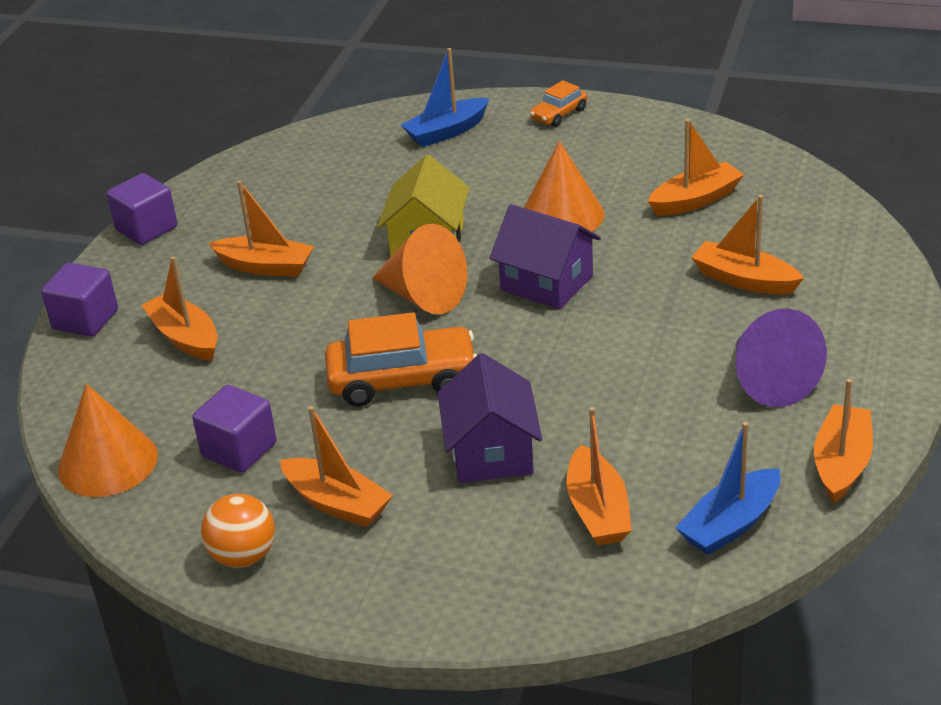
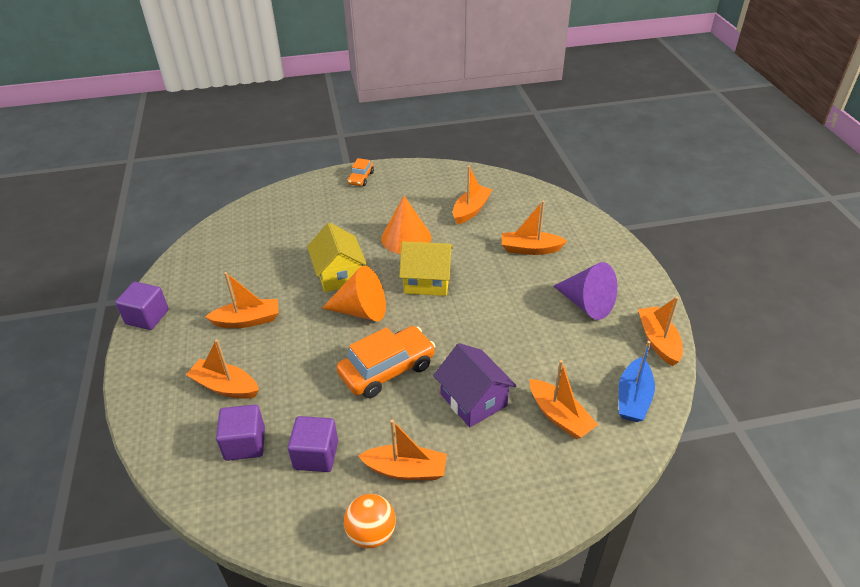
camera: 30 degrees left, 5 degrees up
(85, 320) = (144, 396): purple cube -> purple cube (245, 444)
(108, 462) = (229, 499): orange cone -> none
(446, 132) = (303, 204): blue boat -> none
(547, 283) = (427, 281): purple house -> yellow house

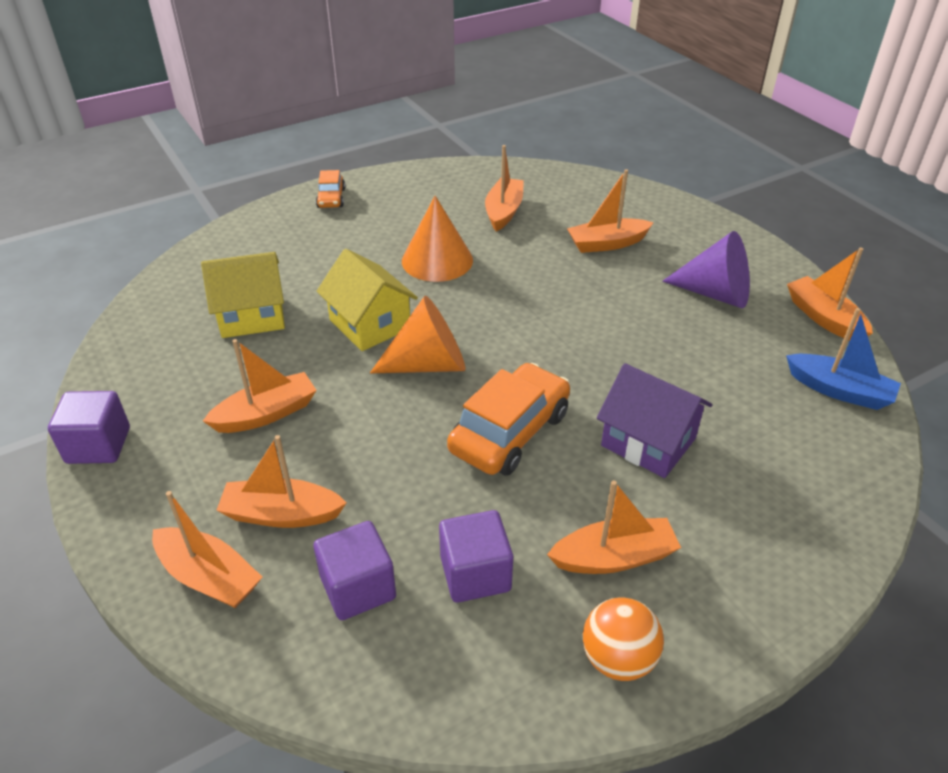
camera: 20 degrees left, 0 degrees up
(427, 281) = (498, 308): yellow house -> yellow house (252, 316)
(559, 416) = (767, 434): orange boat -> orange boat (209, 577)
(633, 398) = (839, 390): blue boat -> blue boat turned 60 degrees counterclockwise

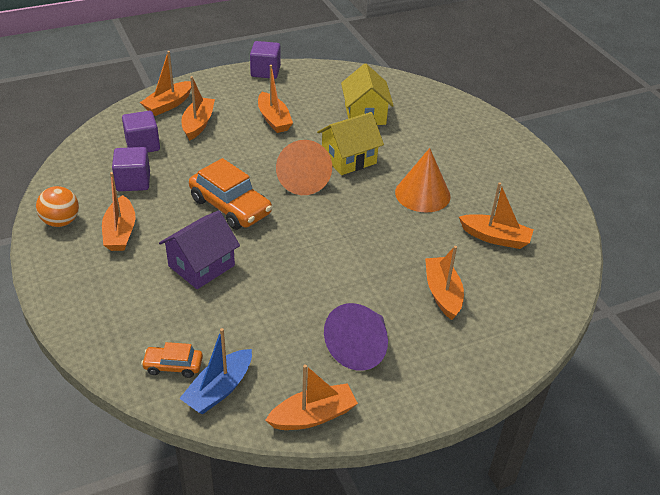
camera: 95 degrees right, 0 degrees up
(331, 198) = (512, 148): orange car -> orange car (173, 366)

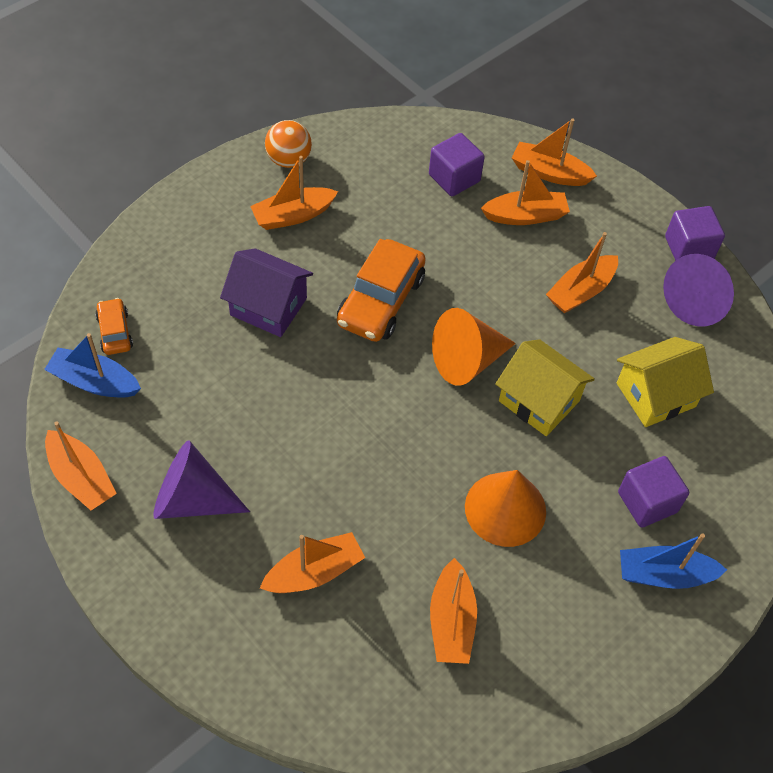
camera: 70 degrees right, 15 degrees up
(133, 181) = (383, 195): purple cube -> purple cube (647, 502)
(306, 80) = (698, 301): none -> purple cone
(486, 146) = (664, 574): none -> blue boat

